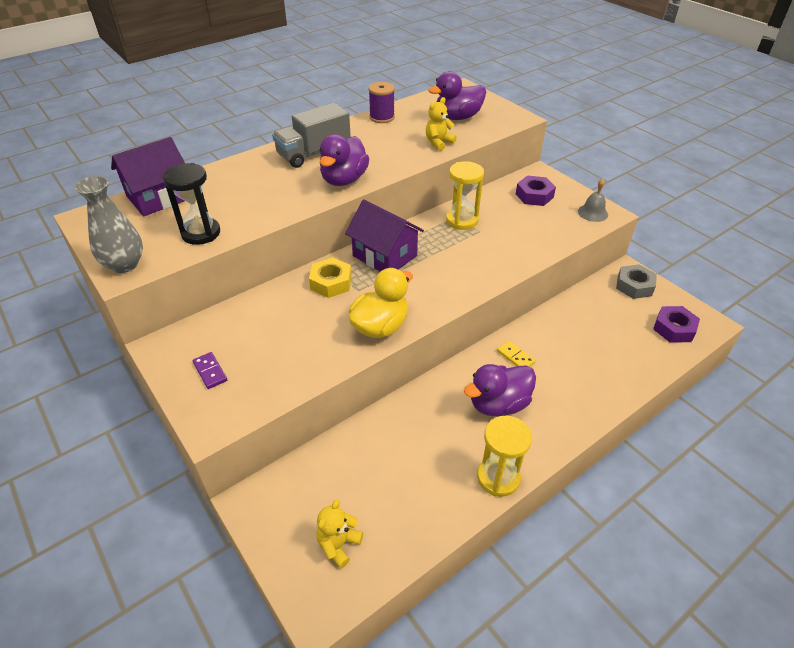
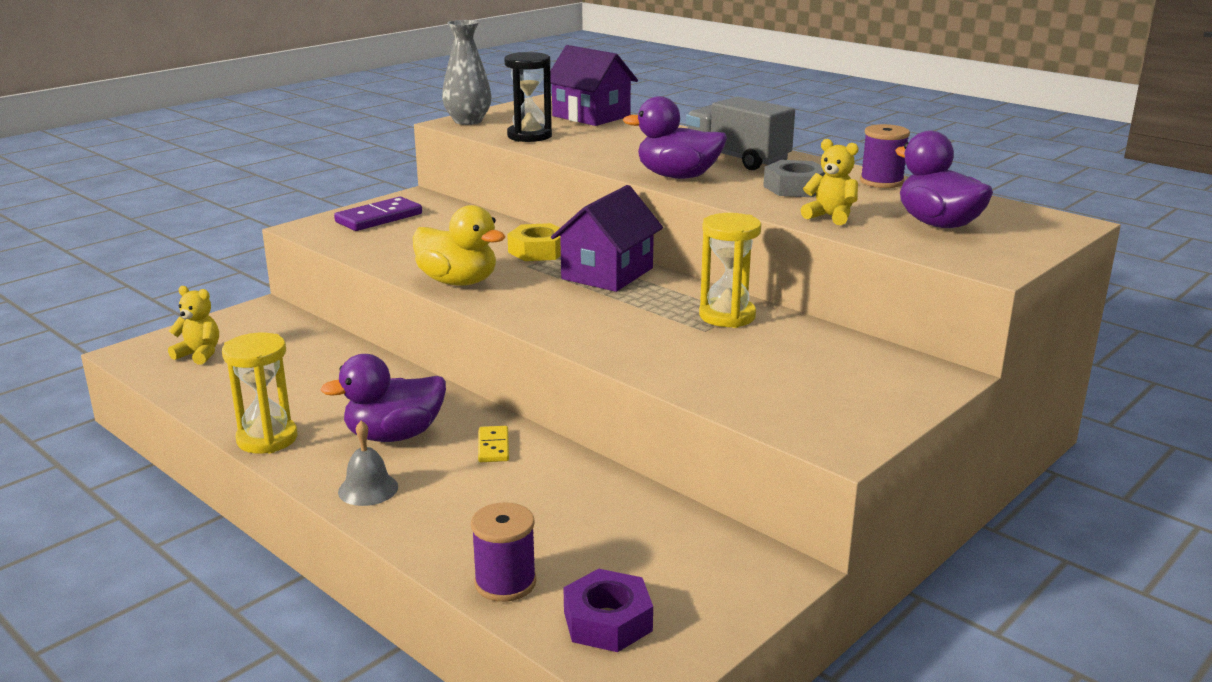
camera: 80 degrees right, 20 degrees down
(210, 372) = (379, 218): purple domino -> purple domino, size x1.75
(498, 404) = (394, 435): purple duck -> purple duck turned 75 degrees counterclockwise
(515, 357) = (493, 447): yellow domino -> yellow domino turned 45 degrees counterclockwise
(534, 195) = (851, 372): purple nut -> none
(593, 213) = (831, 428): grey bell -> grey bell (368, 489)
(634, 286) = (731, 577): grey nut -> grey nut (795, 188)
(650, 361) = (505, 583): none -> purple spool

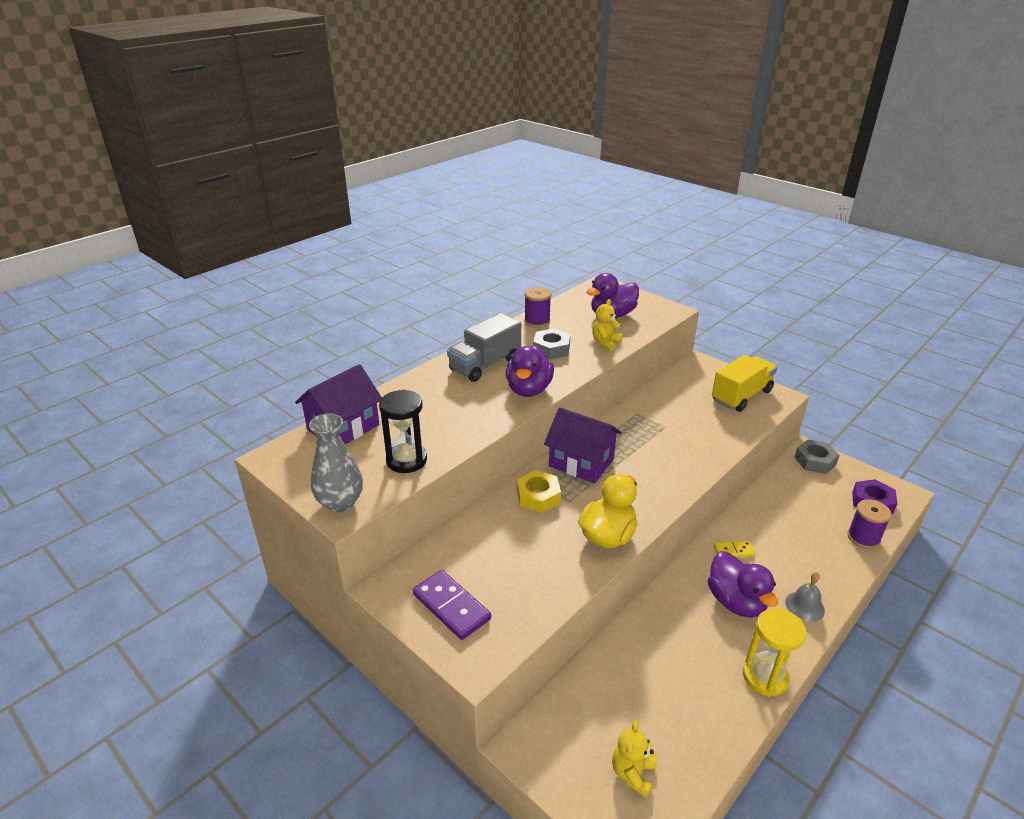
camera: 90 degrees left, 10 degrees up
(727, 316) = (643, 417): yellow hourglass -> none
(743, 574) = (815, 461): none -> grey nut
(824, 404) = (741, 396): none -> yellow truck

